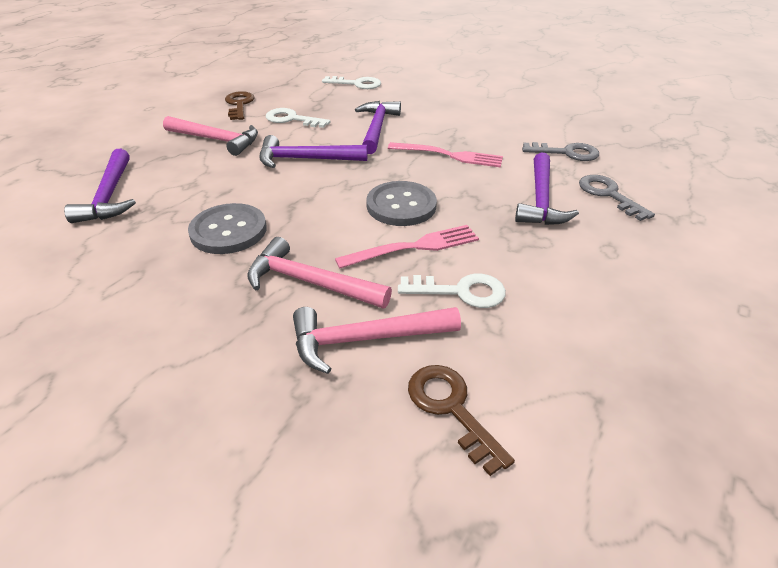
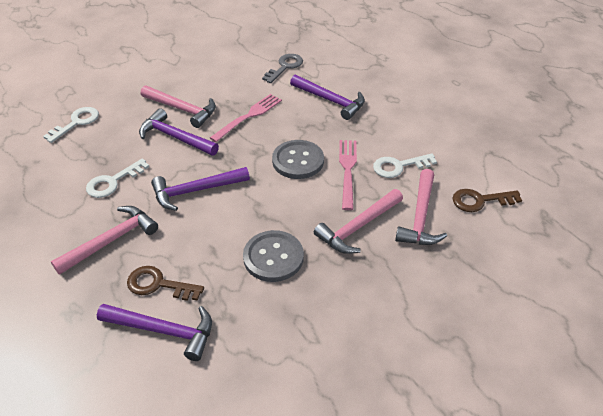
camera: 65 degrees left, 5 degrees up
(239, 105) = (44, 211): brown key -> brown key (158, 284)
(306, 159) = (196, 191): purple hammer -> purple hammer turned 45 degrees clockwise
(422, 119) = (182, 109): none -> pink hammer
(460, 291) = (399, 166): white key -> white key turned 135 degrees counterclockwise
(608, 195) = (342, 74): grey key -> none

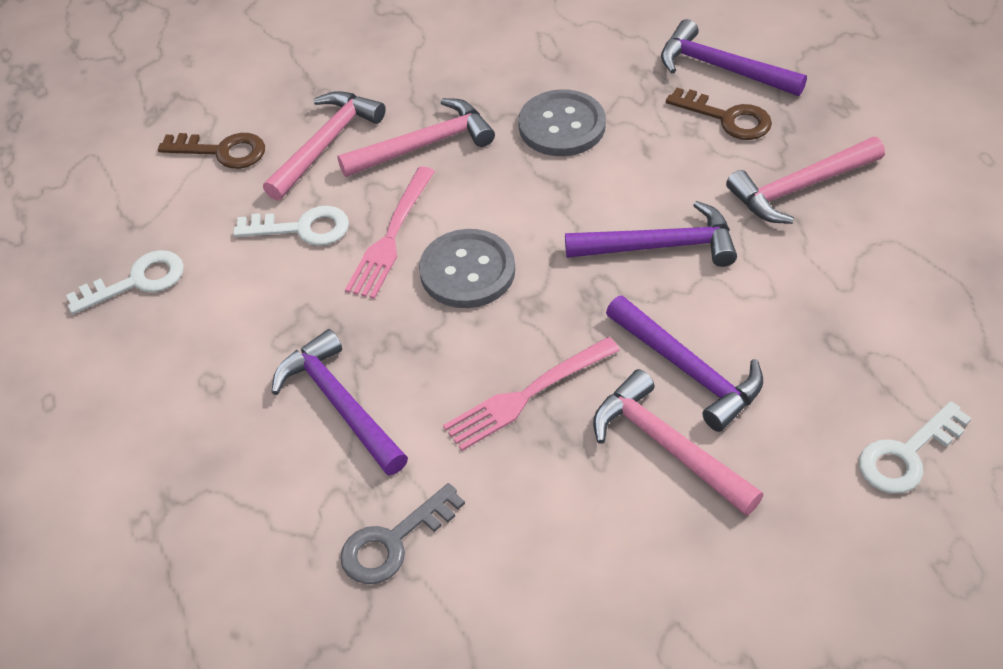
camera: 160 degrees left, 5 degrees up
(113, 182) = (808, 290): white key -> white key (137, 281)

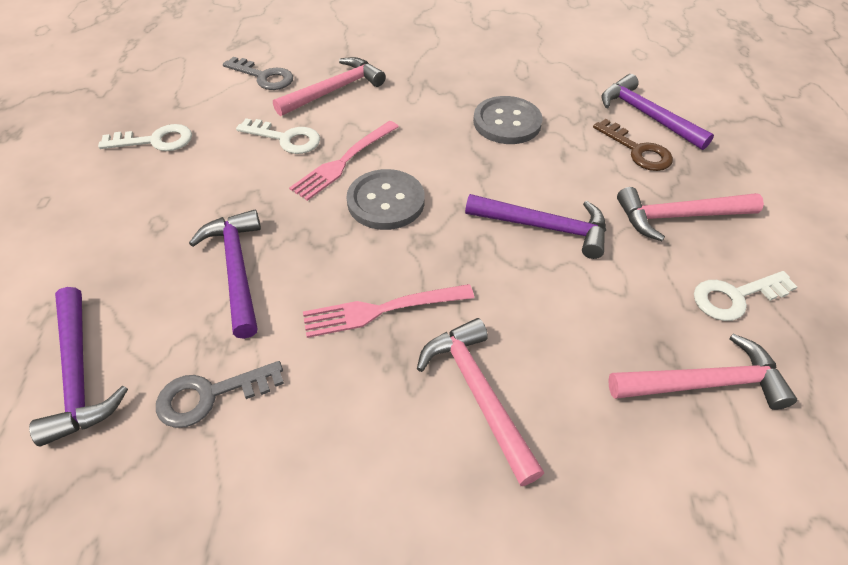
camera: 15 degrees right, 0 degrees up
(222, 151) = (264, 77): brown key -> grey key
(424, 145) = (401, 108): pink hammer -> pink hammer (704, 383)
(688, 370) = (525, 333): purple hammer -> purple hammer (79, 374)
(906, 455) = (700, 482): white key -> white key (735, 297)

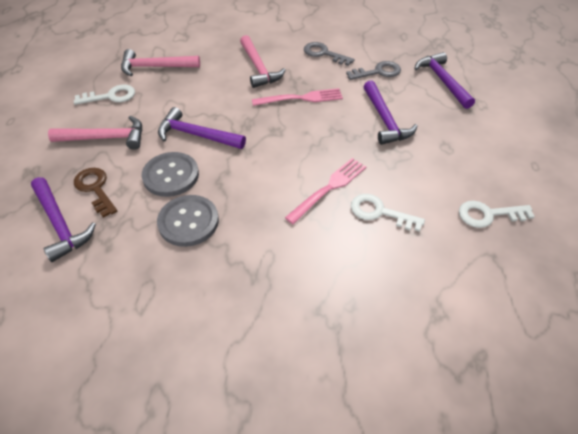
camera: 175 degrees left, 0 degrees up
(264, 77) = (423, 295): grey key -> grey key (324, 54)
(334, 90) = (346, 270): pink hammer -> none
(386, 201) = (297, 156): grey button -> grey button (171, 175)

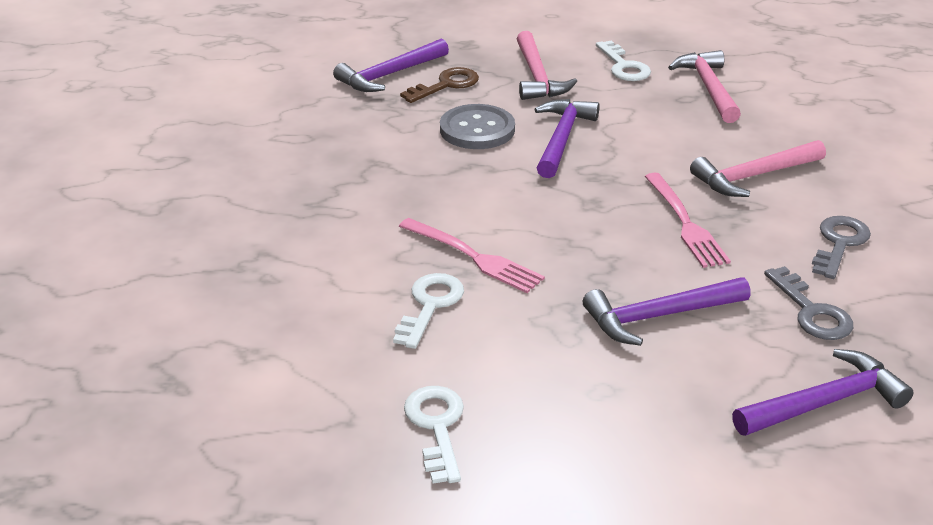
camera: 85 degrees right, 15 degrees down
(188, 222) = (399, 151): grey button -> none

